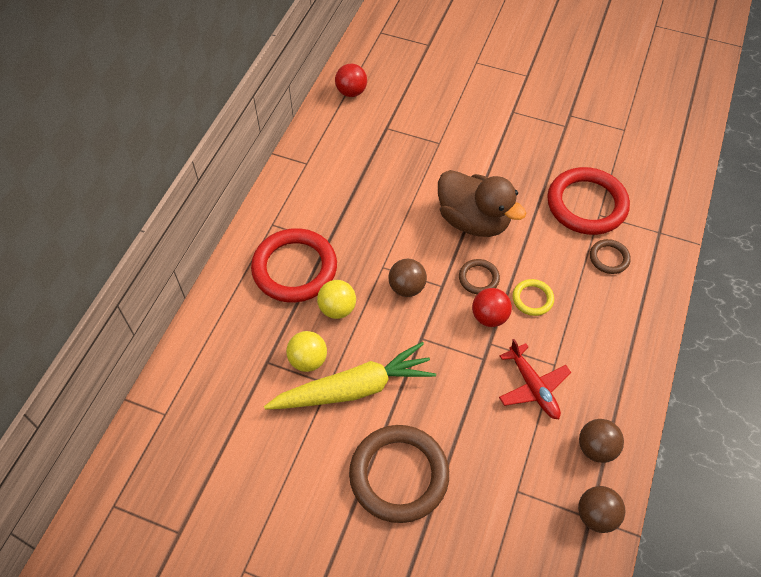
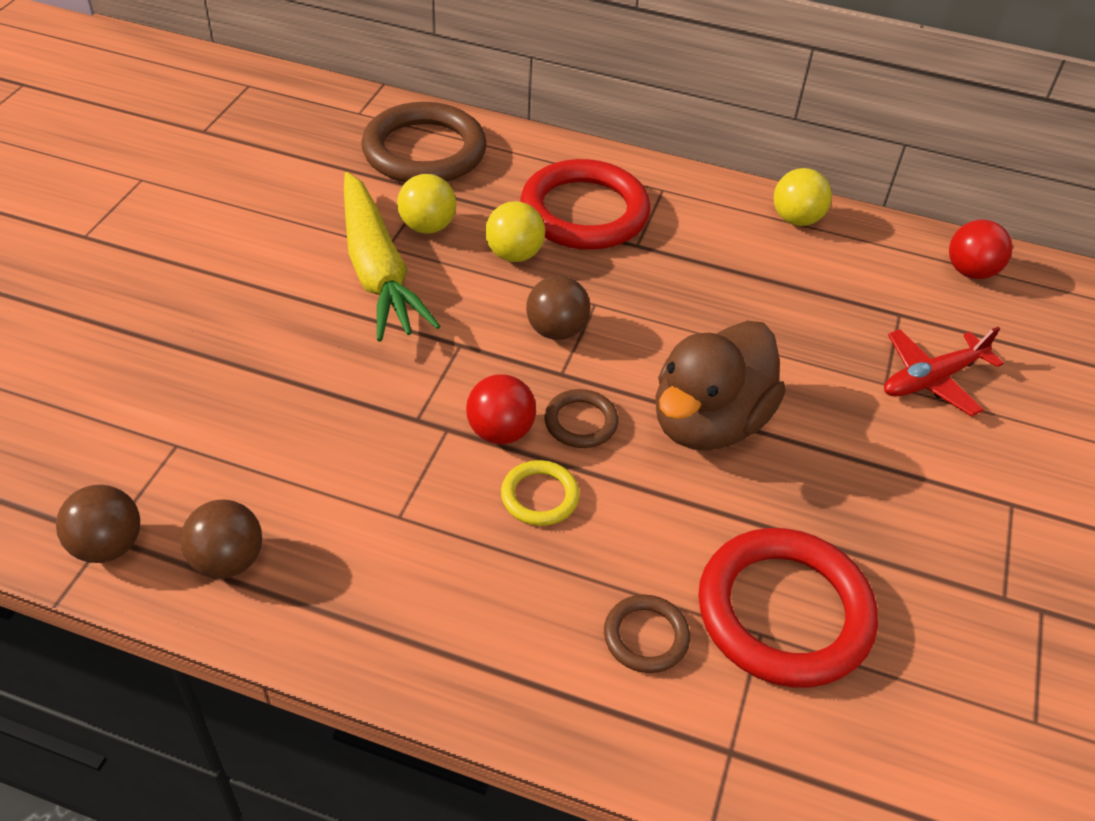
camera: 85 degrees right, 10 degrees down
(304, 160) = (796, 219): none -> yellow ball
(399, 475) = (233, 313): brown ring -> brown ring (424, 151)
(533, 386) = (358, 481): red plane -> red plane (932, 379)

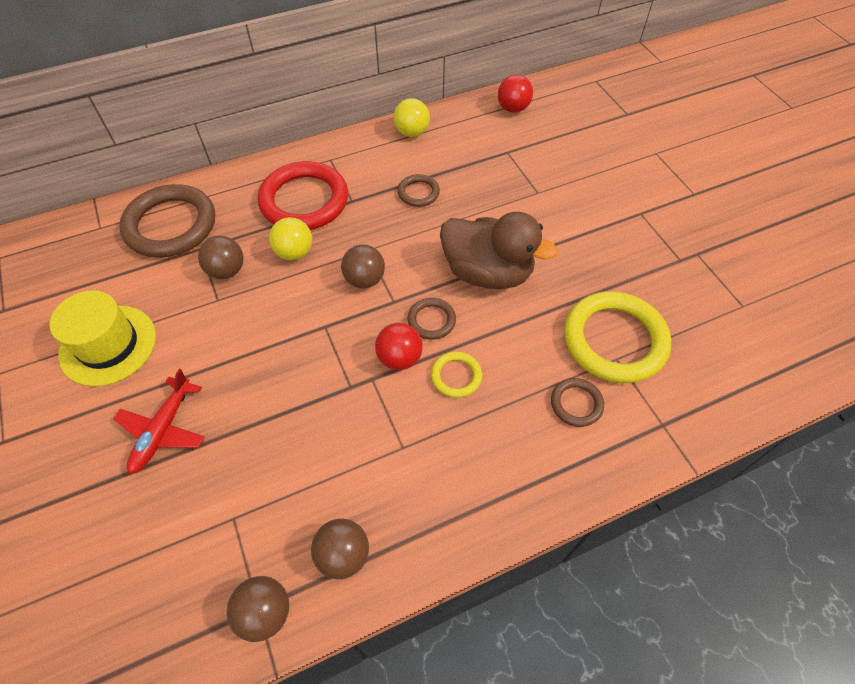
camera: 40 degrees left, 10 degrees up
(250, 218) = (108, 345): none -> yellow hat
(377, 270) = (228, 319): yellow carrot -> none
(427, 226) = (227, 271): yellow ball -> brown ball
(708, 422) = (487, 272): brown duck -> brown duck turned 60 degrees counterclockwise
(726, 286) = (418, 193): none -> brown ring
(784, 612) = (614, 340): red ring -> yellow ring
(932, 379) = (553, 176): red plane -> red plane (163, 429)

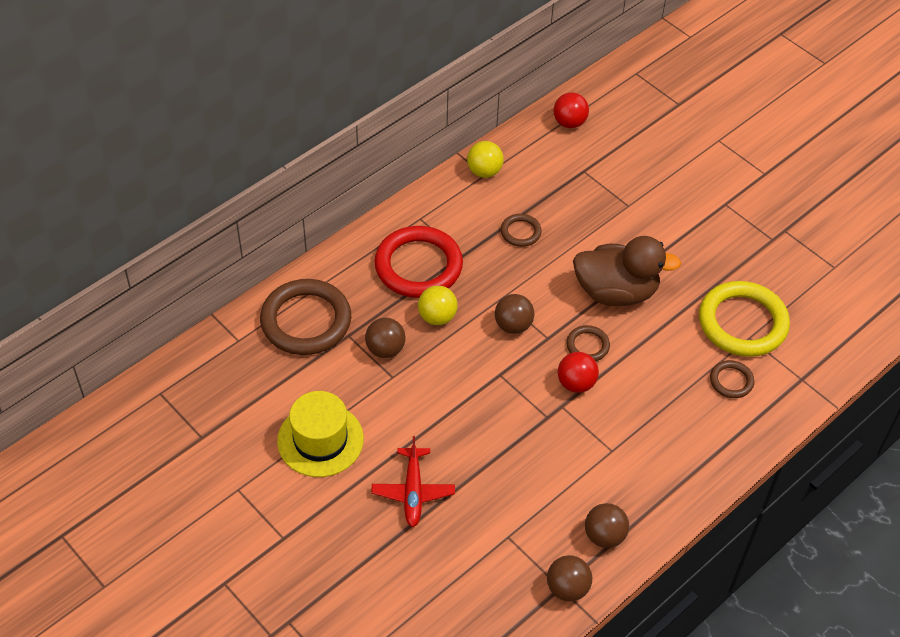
camera: 20 degrees left, 5 degrees down
(456, 376) = (628, 385): yellow ring -> none

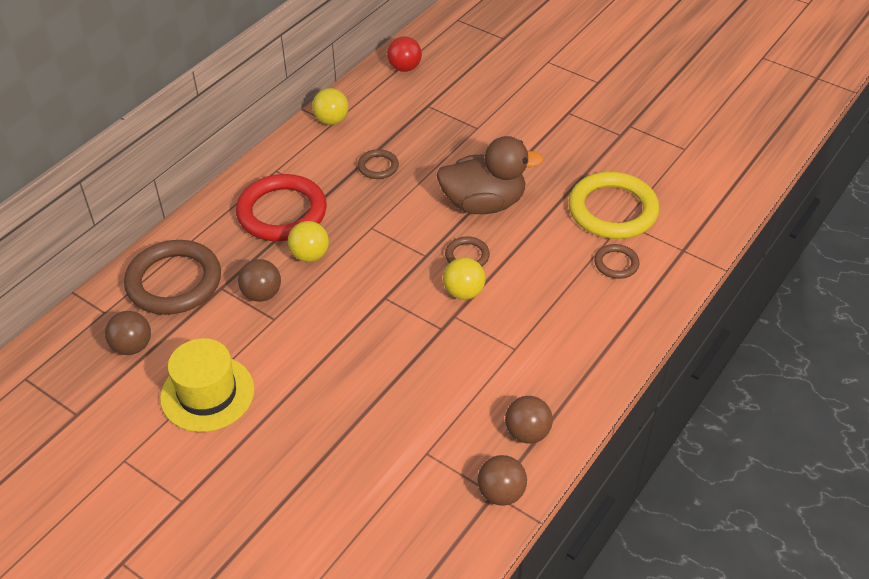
camera: 10 degrees left, 5 degrees down
(413, 491) = (316, 426): red plane -> none
(513, 325) = (388, 250): brown ball -> brown ball (132, 346)
(576, 383) = (463, 292): red ball -> yellow ball

